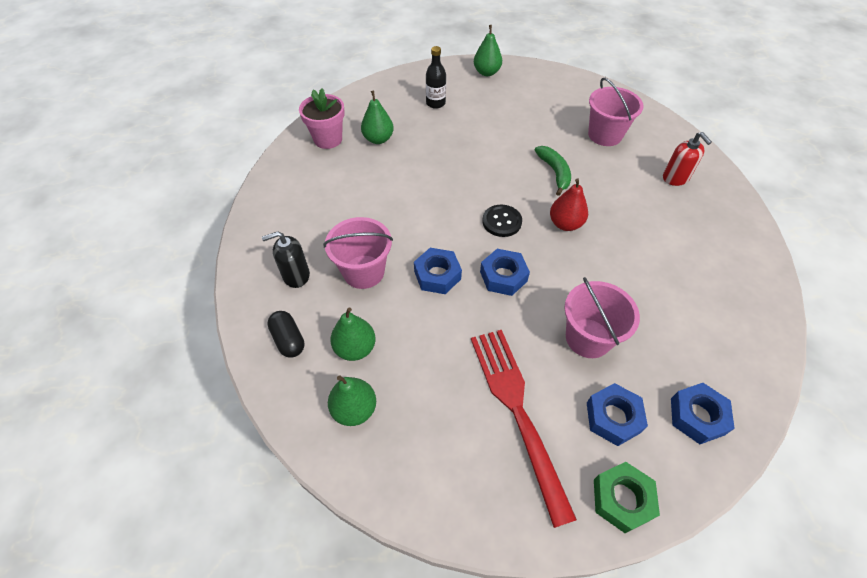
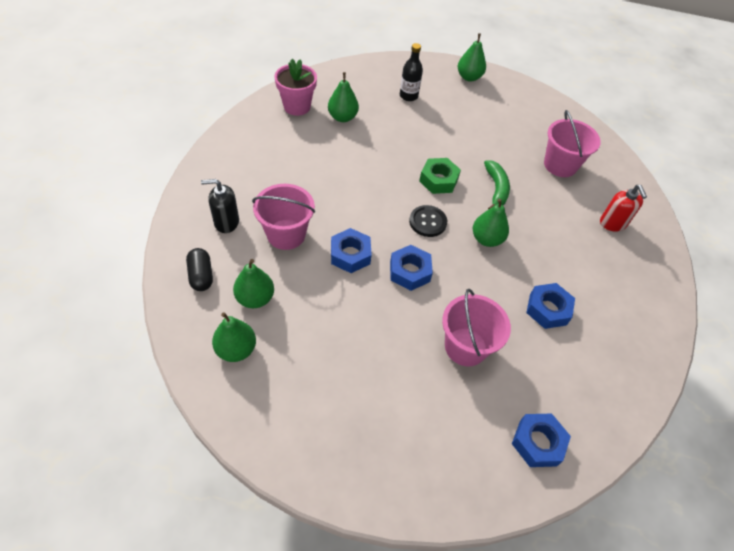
camera: 10 degrees right, 0 degrees up
(517, 410) = (376, 390): red fork -> none
(565, 224) = (486, 239): red pear -> green pear
(613, 417) = (460, 421): blue nut -> blue nut (548, 309)
(622, 499) = (439, 491): green nut -> green nut (438, 180)

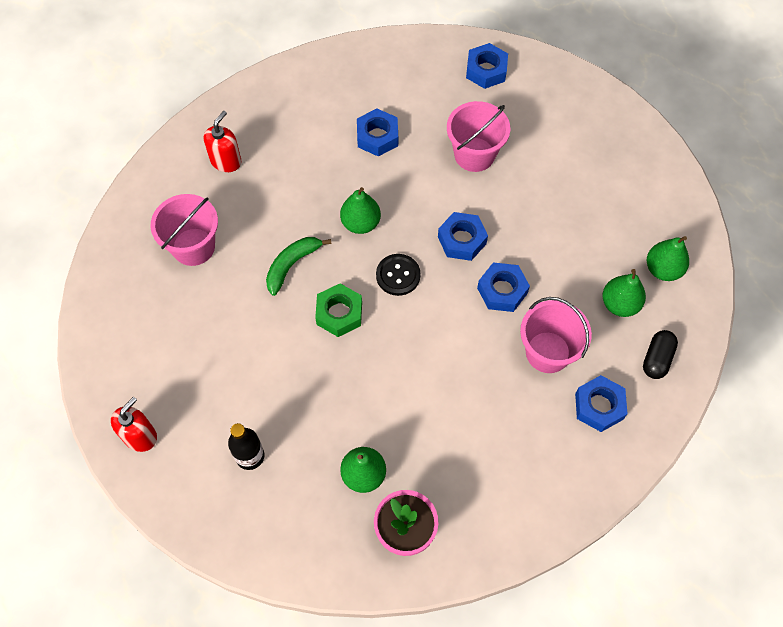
camera: 135 degrees left, 10 degrees up
(226, 222) = (599, 406): black soap dispenser -> blue nut
(469, 77) = (140, 436): green pear -> red soap dispenser

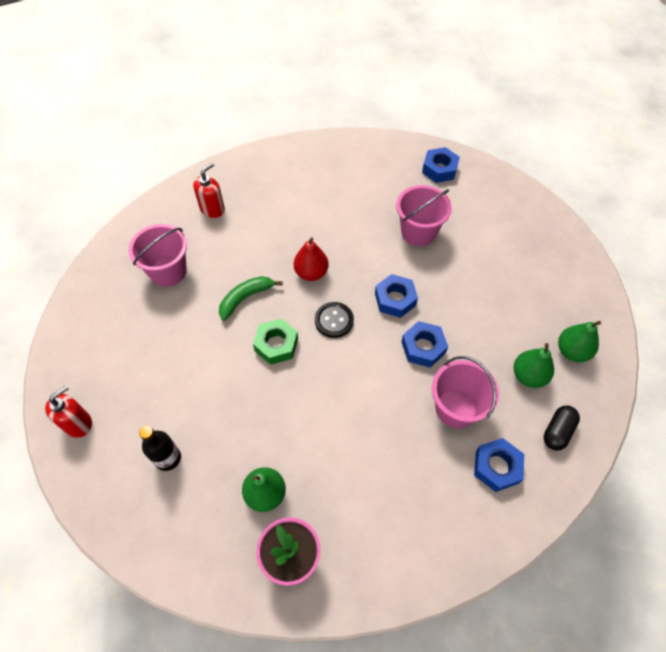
camera: 10 degrees right, 5 degrees down
(360, 223) = (311, 273): green pear -> red pear
(377, 137) = (340, 207): blue nut -> none

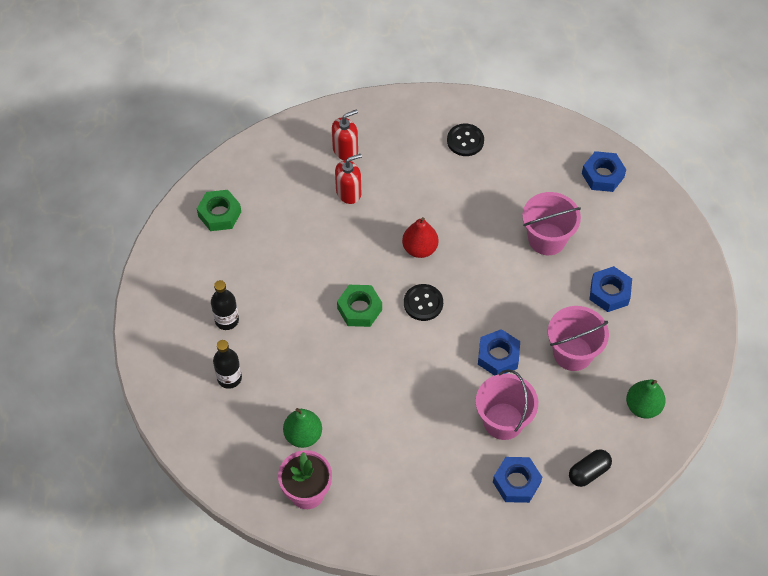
camera: 20 degrees right, 0 degrees up
(78, 423) = (161, 323): red soap dispenser -> red soap dispenser (349, 192)
(110, 297) = (219, 214): none -> green nut
(147, 398) = (227, 320): none -> black bottle
(168, 271) = (281, 204): pink bucket -> pink bucket (573, 353)
(245, 298) = (346, 254): green banana -> none
(314, 174) = (465, 141): none -> black button
(395, 299) = (491, 301): blue nut -> blue nut (609, 292)
(528, 376) = (587, 415): green pear -> none

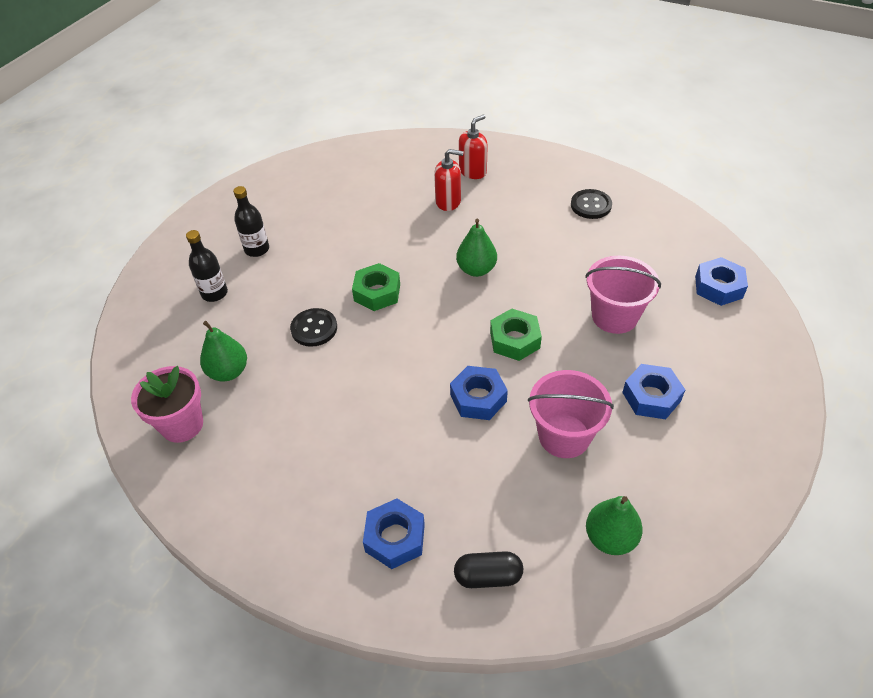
camera: 35 degrees right, 10 degrees down
(219, 214) = (326, 174): green nut -> green nut (514, 340)
(345, 150) = (473, 171): red soap dispenser -> red soap dispenser turned 45 degrees counterclockwise
(420, 248) = (476, 269): red pear -> green pear
(423, 303) = (441, 315): black button -> black button (314, 328)
(503, 421) = (432, 464): pink bucket -> none

